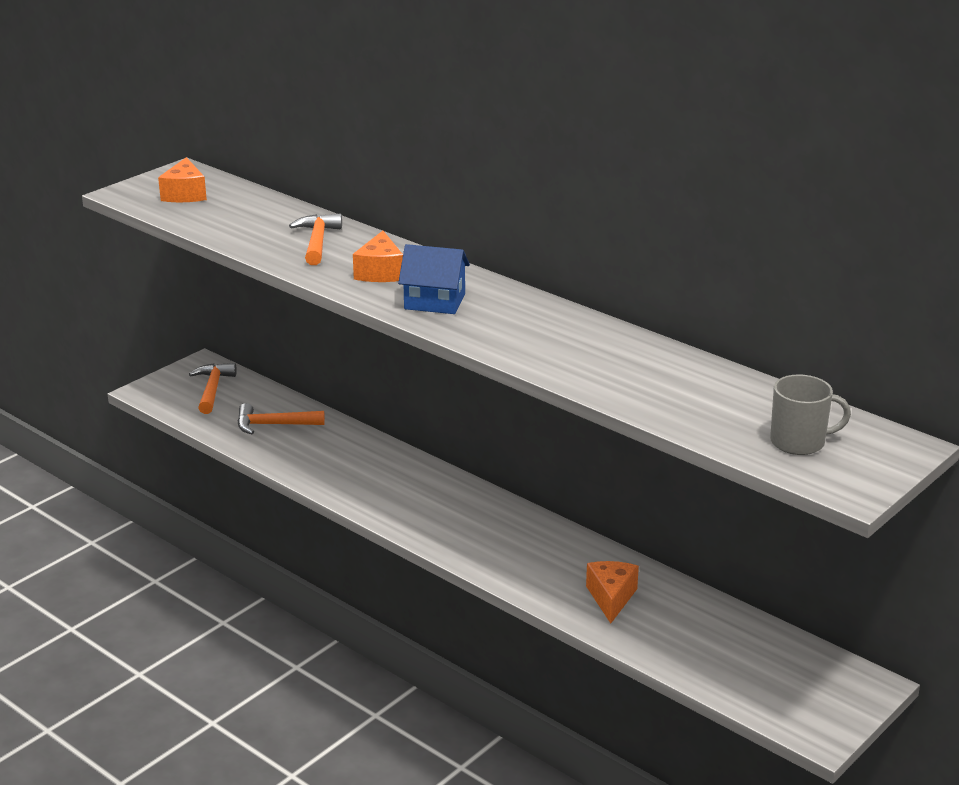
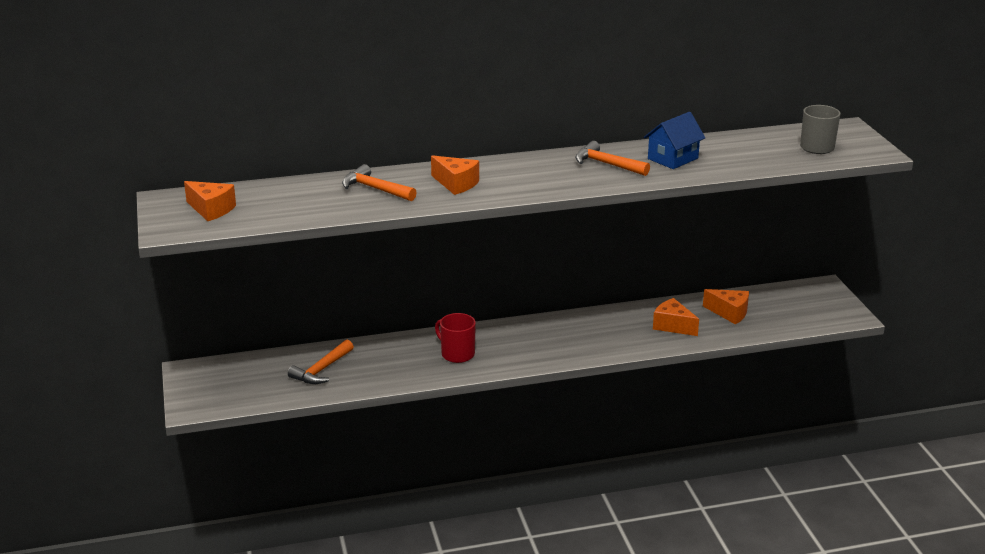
camera: 55 degrees left, 0 degrees up
(212, 389) = (232, 378): orange hammer -> orange hammer (606, 164)
(385, 483) = (457, 354): none -> red mug
(434, 302) = (525, 181): blue house -> blue house (673, 158)
(696, 629) = (729, 313): none -> orange cheese

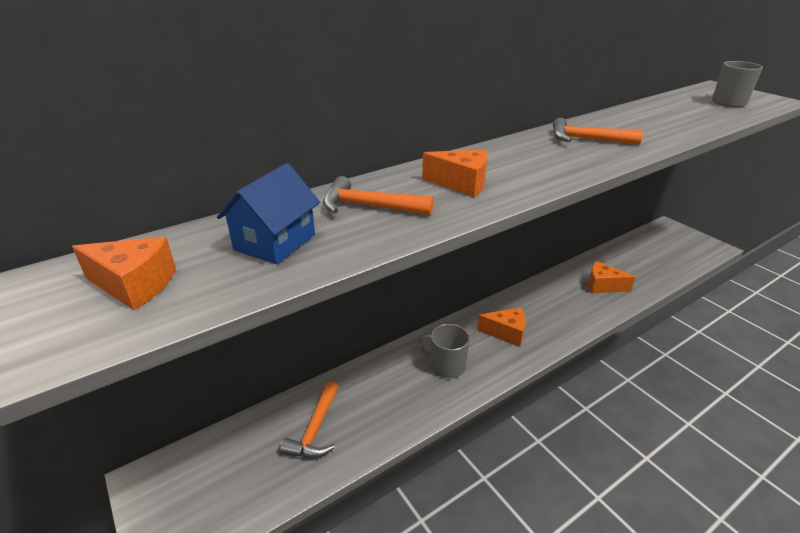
camera: 20 degrees left, 5 degrees up
(457, 354) = (446, 366): red mug -> grey mug
(673, 158) = (635, 126): blue house -> blue house (275, 242)
(729, 313) = (631, 263): orange cheese -> orange cheese (506, 333)

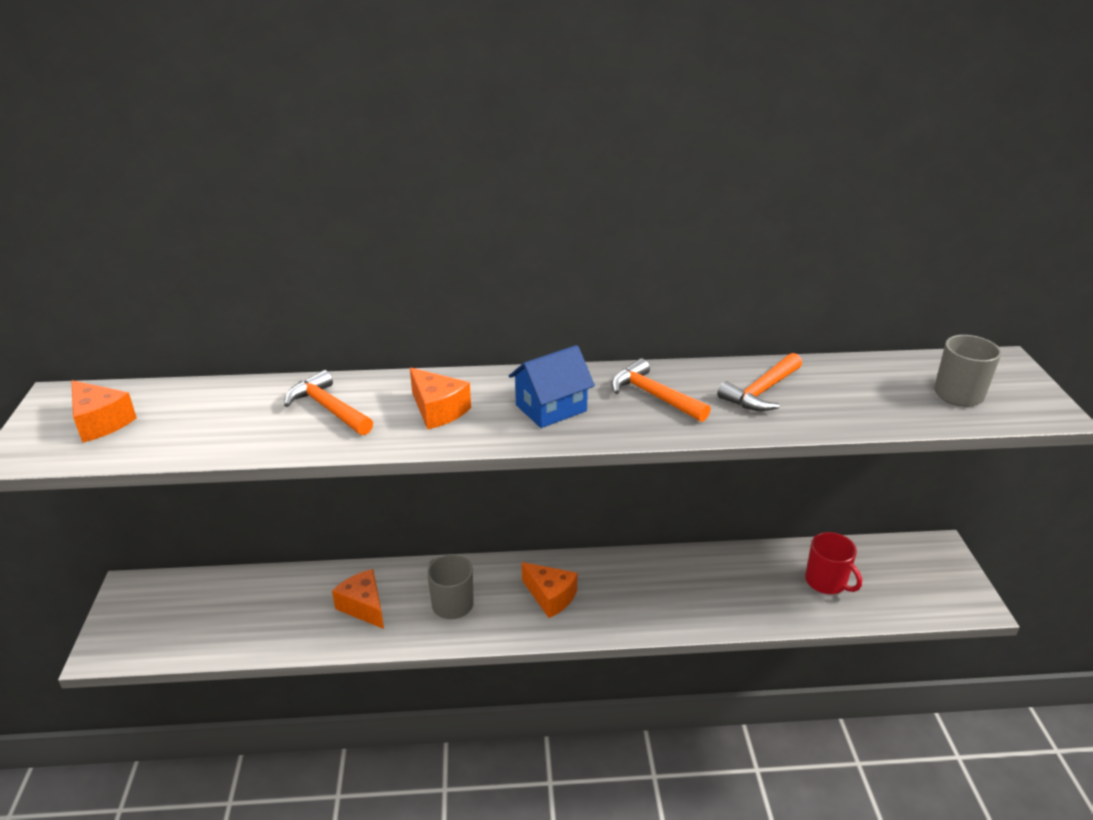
camera: 30 degrees right, 0 degrees up
(275, 242) = (220, 419): blue house -> blue house (551, 408)
(315, 429) = (281, 609): orange hammer -> orange hammer (761, 392)
(603, 286) = (733, 591): orange cheese -> orange cheese (364, 607)
(641, 262) = (827, 582): none -> red mug

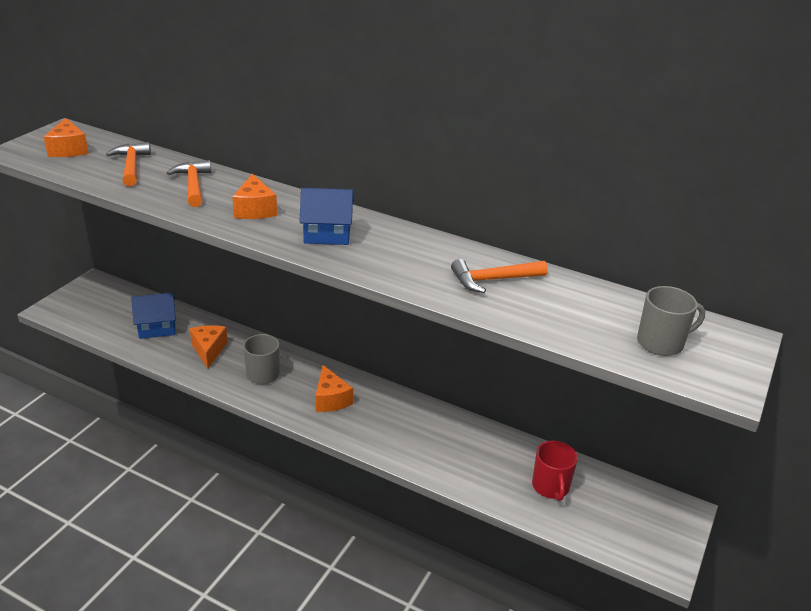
camera: 30 degrees right, 0 degrees up
(273, 609) = (157, 328): none -> blue house
(653, 396) = (408, 253): orange hammer -> orange hammer (131, 166)

